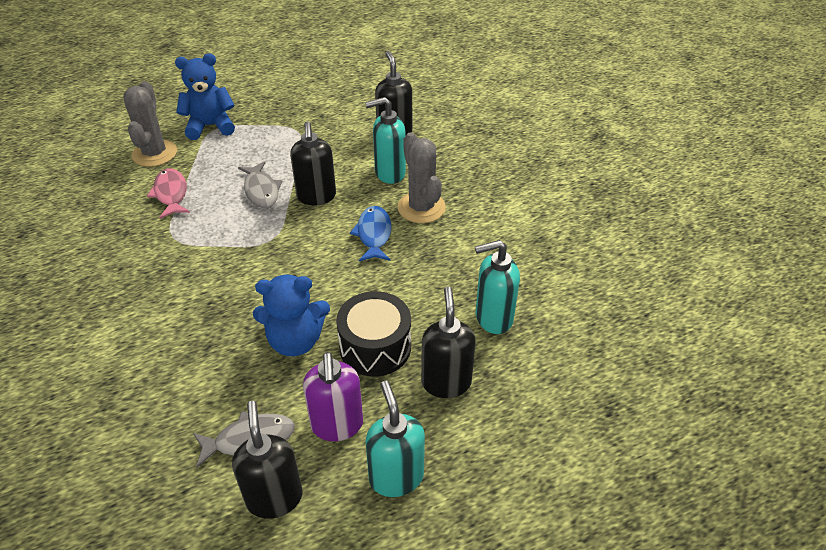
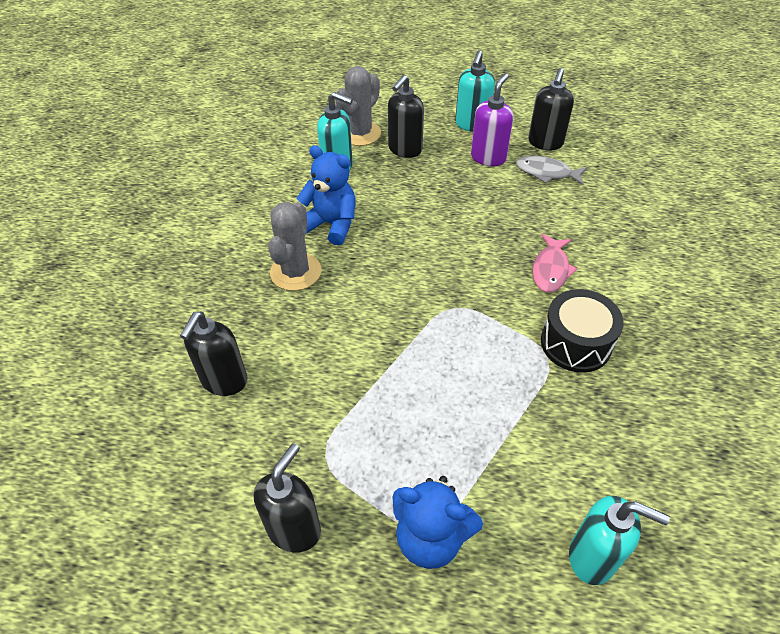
camera: 145 degrees left, 5 degrees up
(154, 153) = (530, 518): grey cactus -> grey cactus (360, 133)
(171, 194) = (531, 424): pink fish -> pink fish (551, 269)
(261, 191) = (428, 373): grey fish -> none
(295, 341) = (484, 213): blue teddy bear -> blue teddy bear (331, 224)
(316, 197) = (378, 335): black soap dispenser -> black soap dispenser (294, 529)
(374, 234) = (360, 267): blue fish -> none
(375, 347) = (431, 186): black drum -> black drum (575, 343)
(389, 173) = (284, 326): turquoise soap dispenser -> turquoise soap dispenser (592, 557)

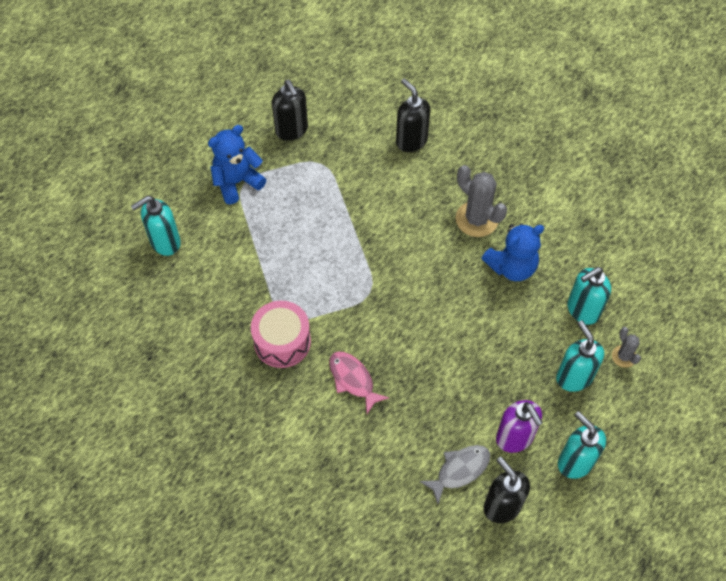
camera: 125 degrees right, 10 degrees up
(360, 133) = (623, 356): grey cactus -> grey cactus, size x0.53
(404, 150) = (573, 377): black soap dispenser -> turquoise soap dispenser
(575, 343) = (282, 342): black drum -> pink drum

